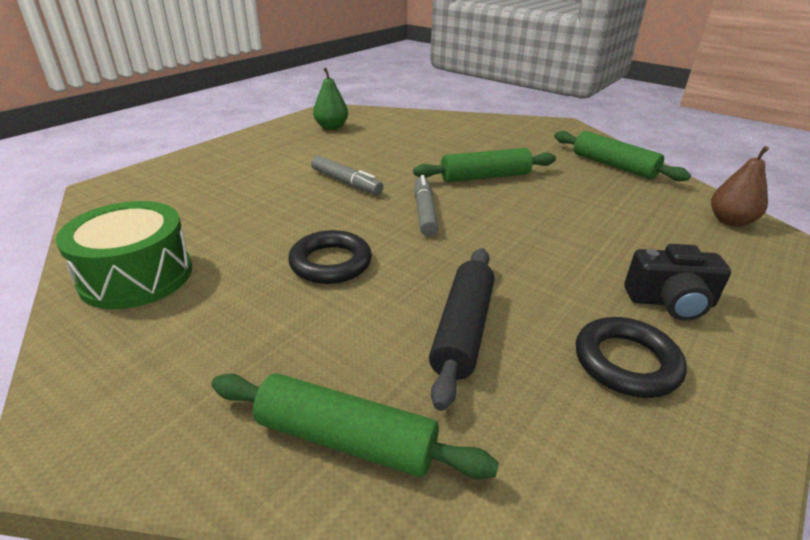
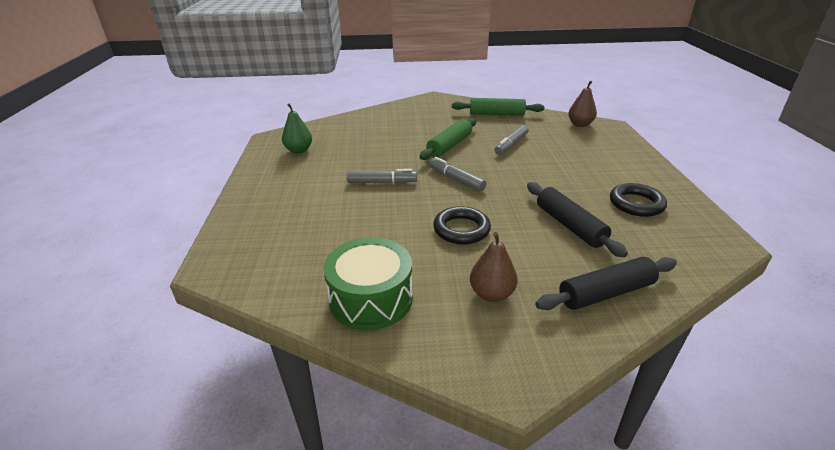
camera: 40 degrees left, 0 degrees up
(229, 343) = (491, 294): none -> brown pear
(346, 439) = (606, 293): green rolling pin -> black rolling pin
(567, 205) = (511, 144): none -> grey marker
(670, 302) = (613, 171): black camera -> none

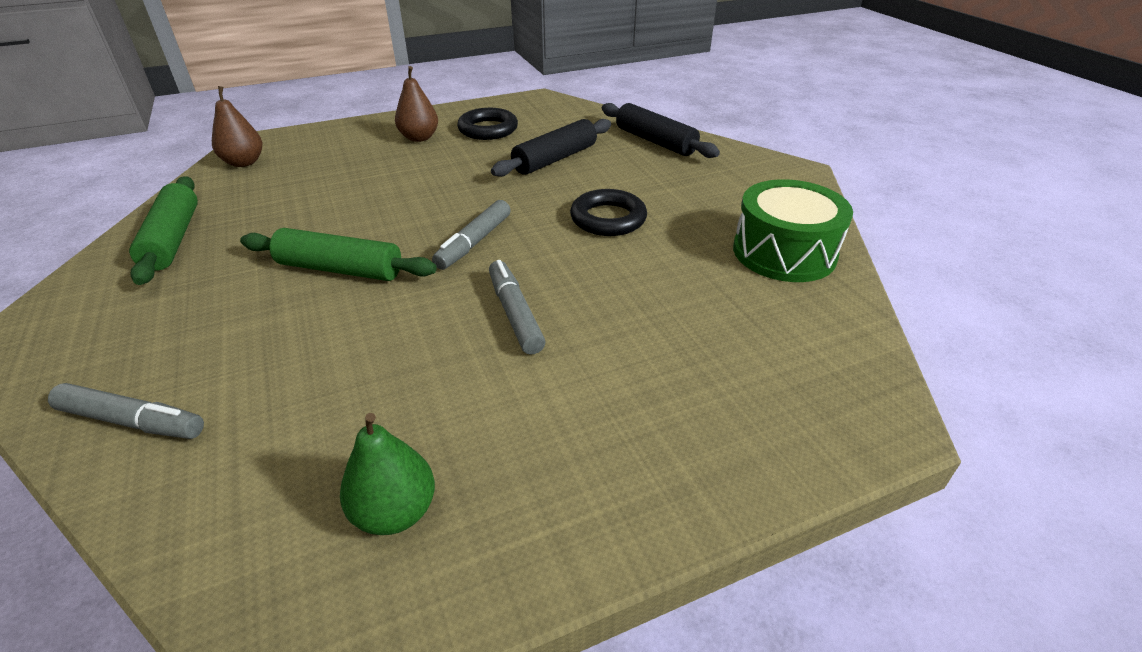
camera: 110 degrees left, 5 degrees up
(491, 294) = (706, 188): brown pear -> brown pear (419, 138)
(511, 144) = (330, 211): grey marker -> grey marker (132, 421)

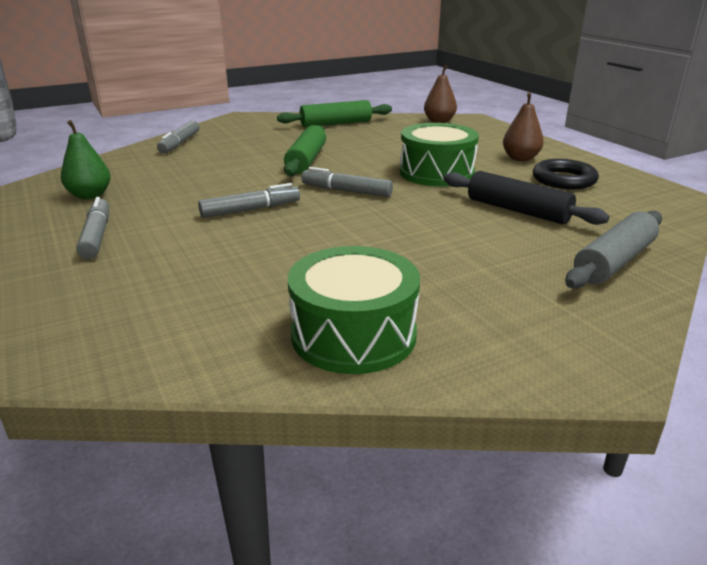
camera: 85 degrees right, 10 degrees down
(439, 184) = (436, 173): none -> green drum
(581, 460) = (97, 236): none -> grey marker
(608, 219) = (401, 238): black ring -> none
(655, 141) = (614, 262): black rolling pin -> grey rolling pin

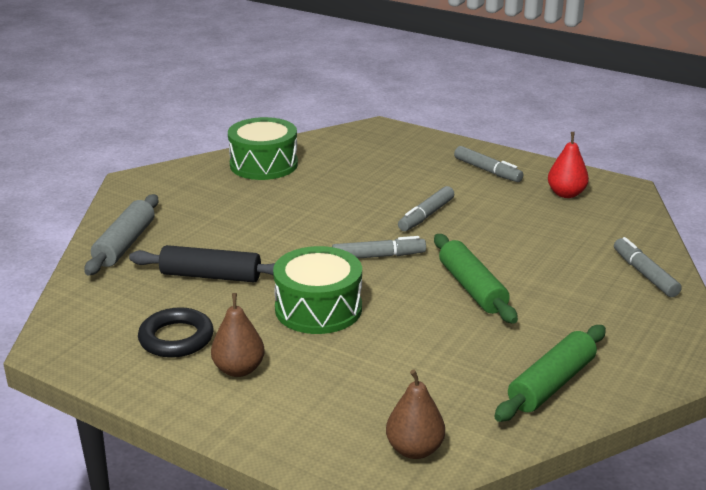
camera: 150 degrees right, 0 degrees up
(90, 195) = (566, 194): green pear -> red pear

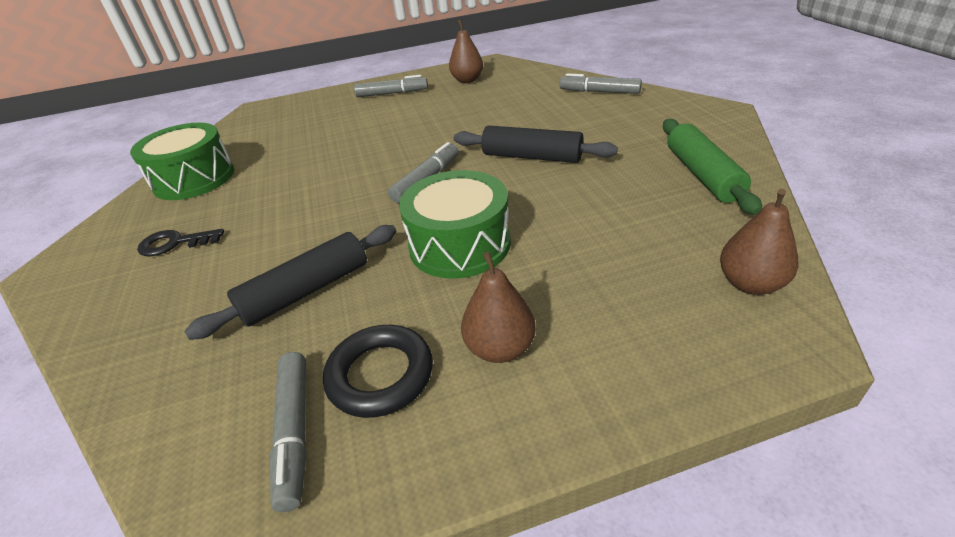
camera: 45 degrees left, 10 degrees up
(125, 244) = (143, 332): grey rolling pin -> none
(198, 203) = (175, 243): none -> black key
(426, 215) = (406, 137): grey marker -> grey marker (294, 432)
(472, 288) = (532, 157): green rolling pin -> black rolling pin
(566, 194) = (467, 80): red pear -> brown pear

